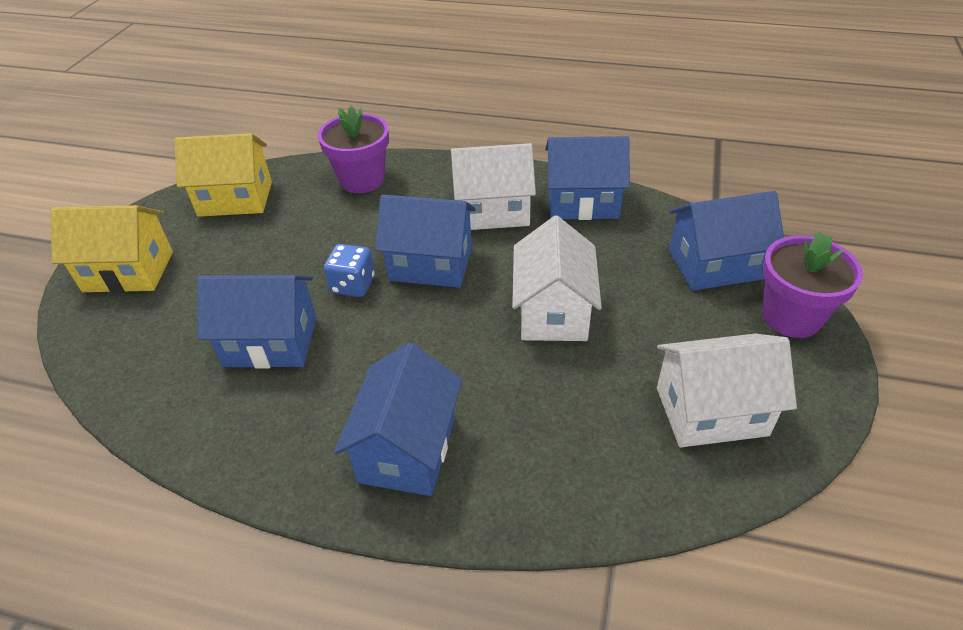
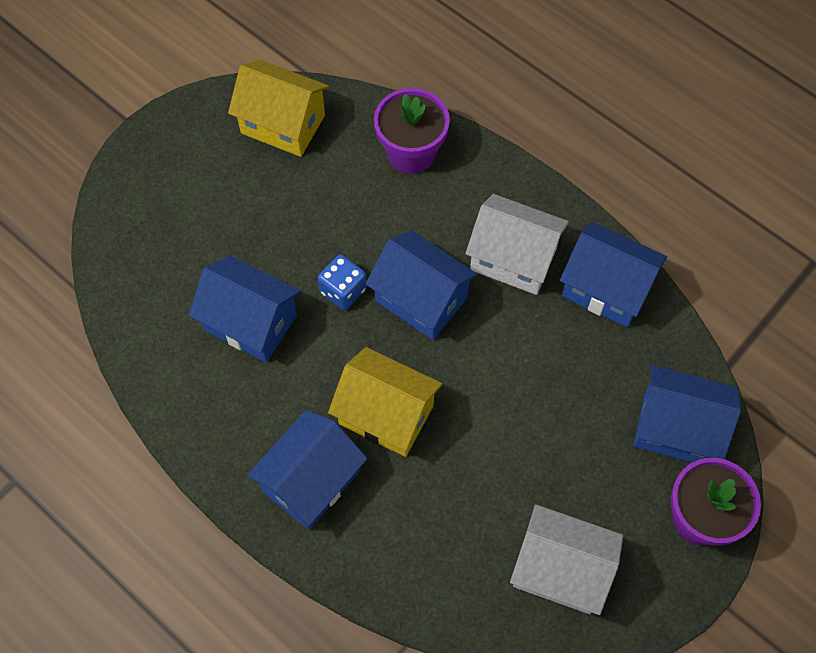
camera: 25 degrees right, 20 degrees up
(128, 271) = (162, 180): yellow house -> yellow house (386, 415)
(553, 311) = (497, 407): white house -> none

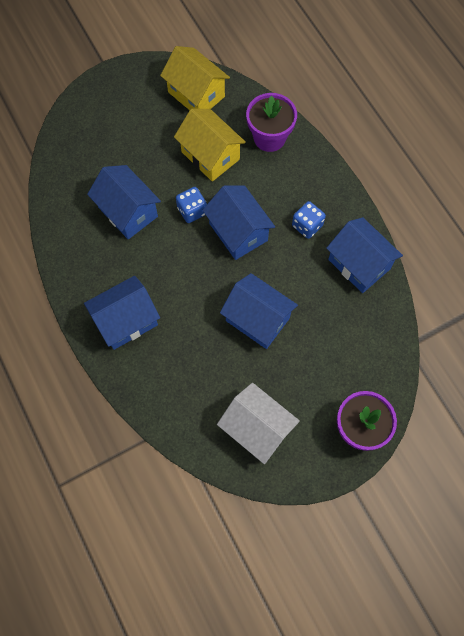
camera: 20 degrees right, 5 degrees up
(386, 415) = (188, 296): yellow house -> yellow house (210, 155)
(513, 258) = (307, 225): white house -> blue dice
(676, 428) = (367, 367): blue house -> blue house (257, 319)

